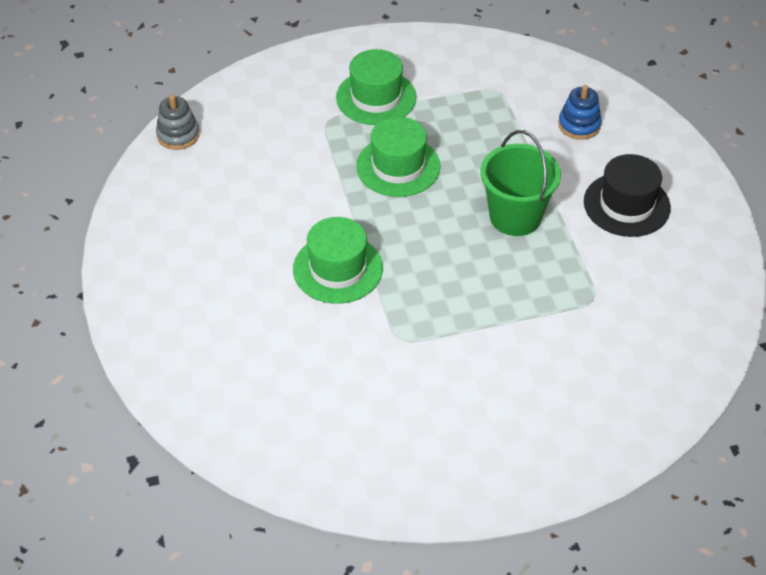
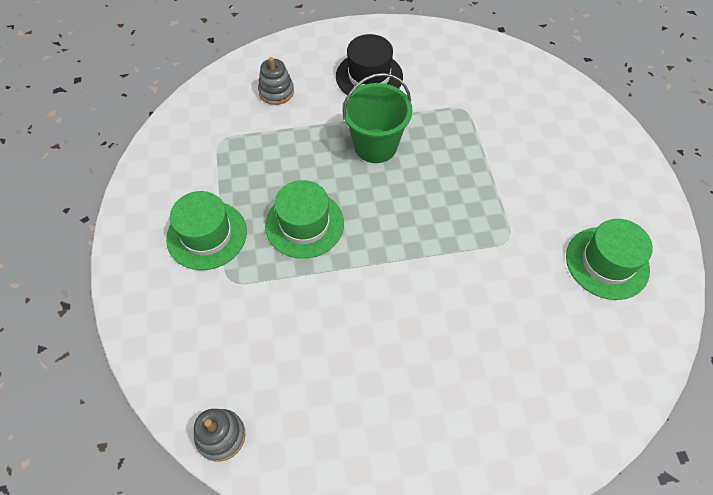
camera: 85 degrees left, 10 degrees up
(337, 269) = (428, 282): green hat -> green hat (607, 263)
(579, 125) = (276, 92): blue stacking toy -> grey stacking toy

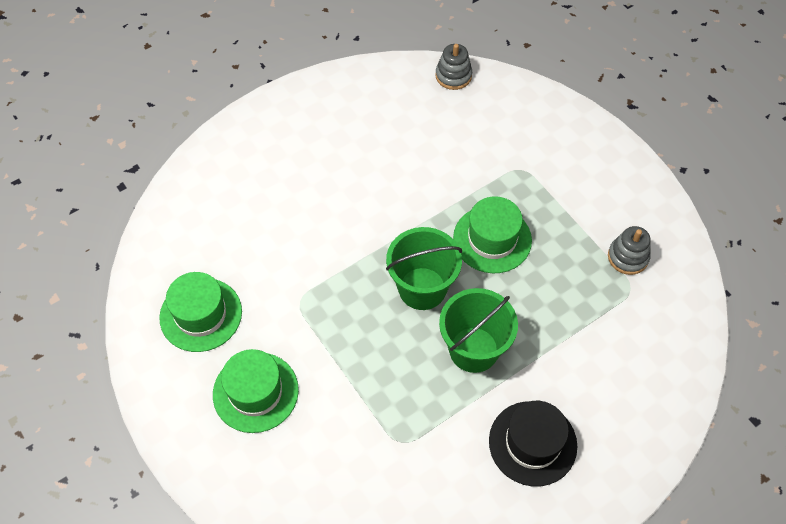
camera: 155 degrees right, 0 degrees up
(207, 235) = (569, 196): green hat -> green hat (255, 392)
(276, 92) = (620, 373): grey stacking toy -> grey stacking toy (628, 257)
(392, 207) = (422, 288): none -> green bucket

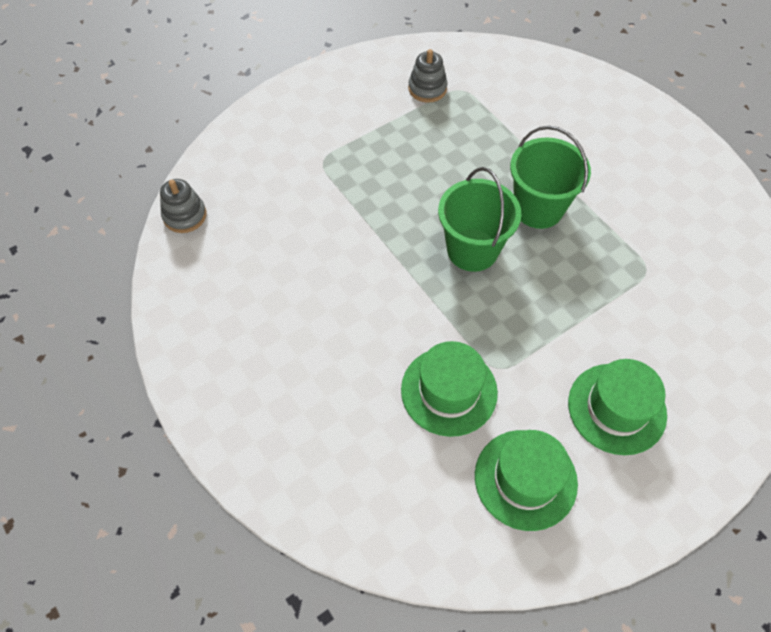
camera: 90 degrees left, 0 degrees up
(492, 239) = (410, 189): green hat -> green hat (449, 391)
(532, 443) = (626, 168): black hat -> none

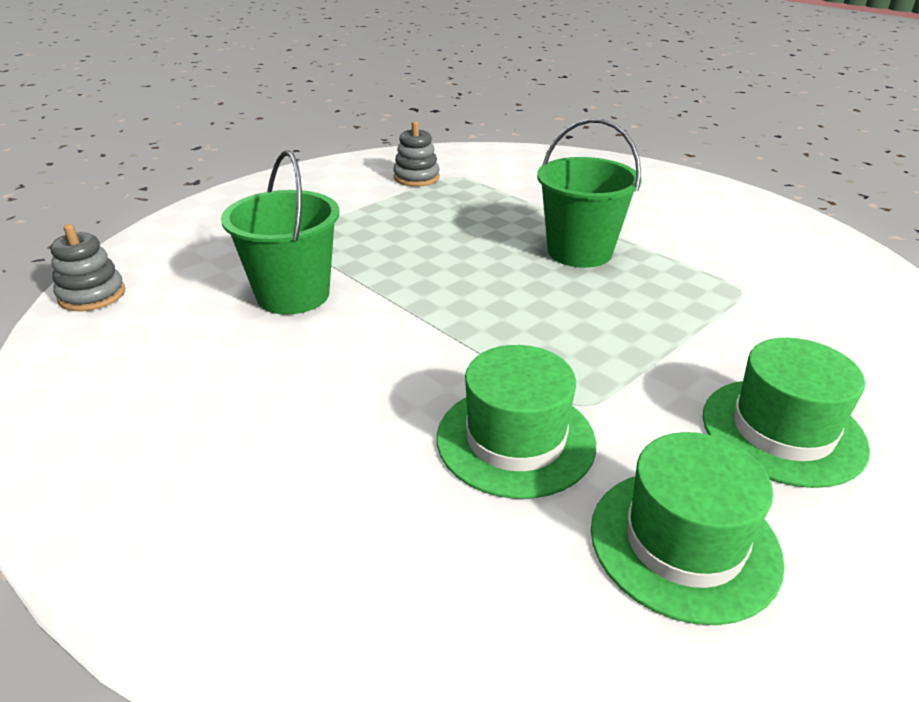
camera: 10 degrees left, 25 degrees down
(472, 250) = (507, 292): green bucket -> green bucket (293, 295)

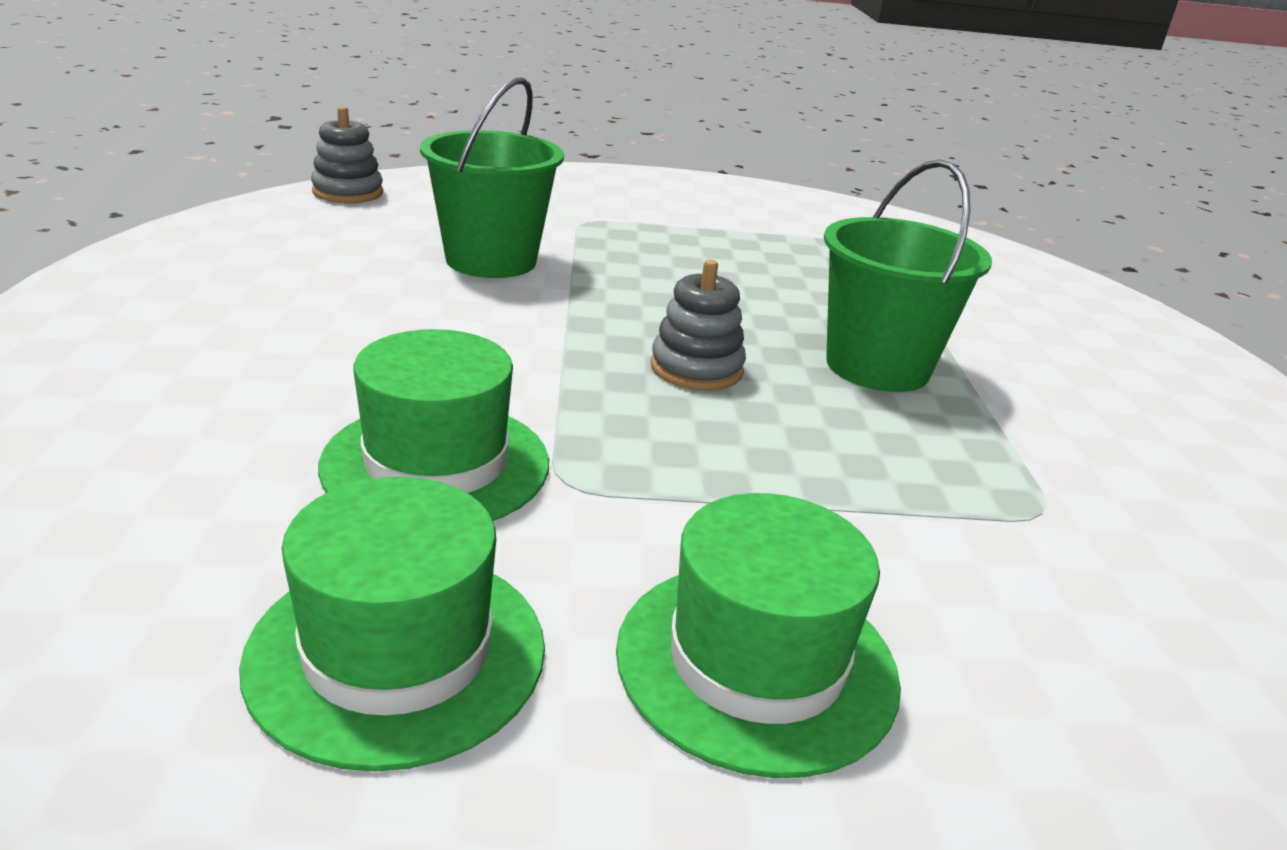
camera: 40 degrees right, 5 degrees down
(416, 178) = (818, 228): grey stacking toy -> grey stacking toy (696, 368)

